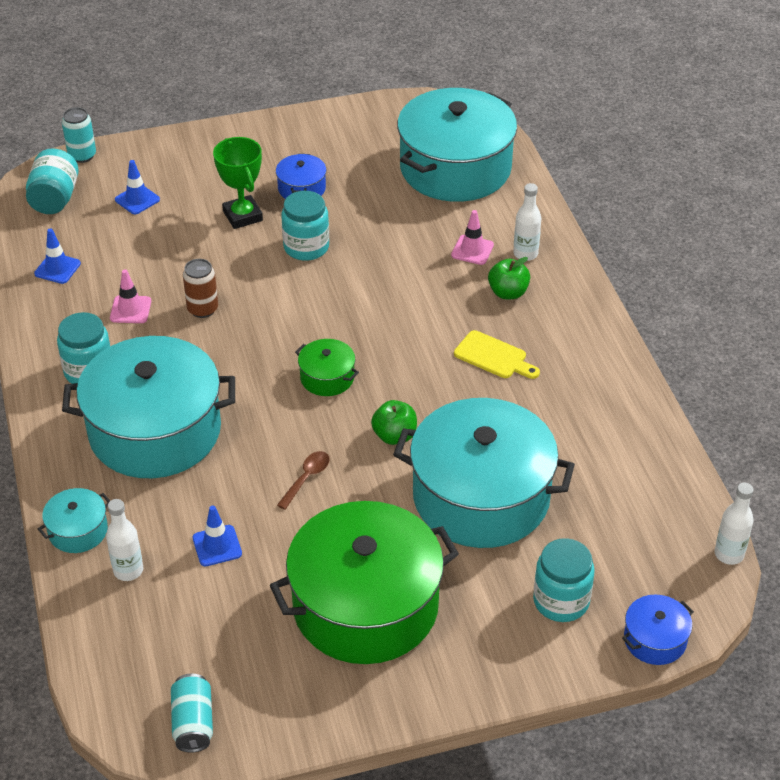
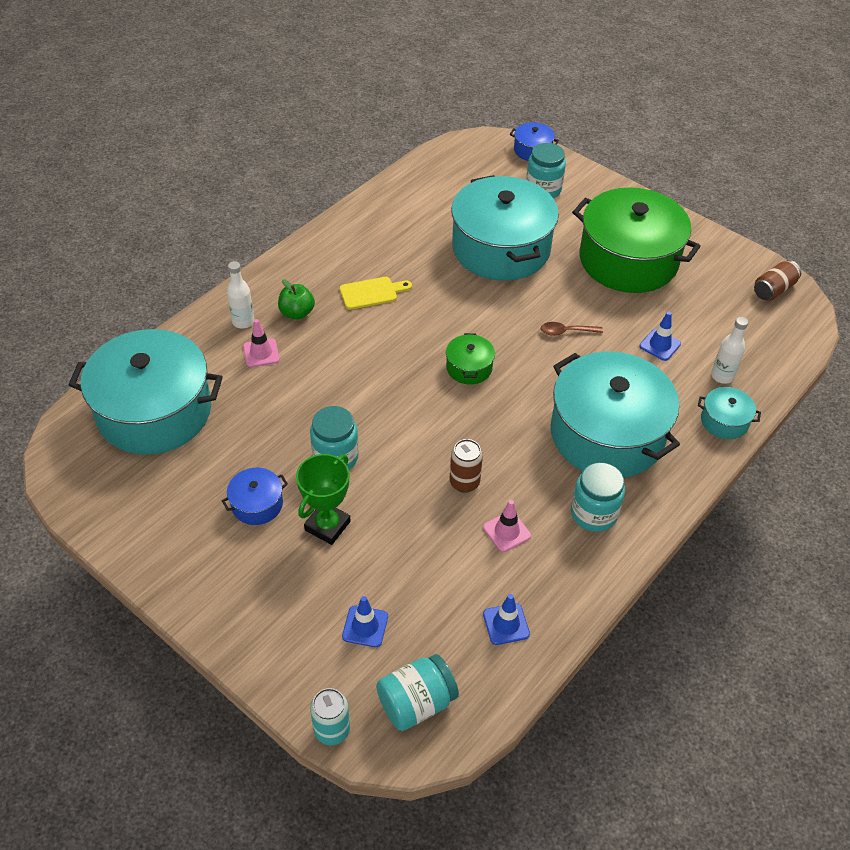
camera: 125 degrees left, 5 degrees up
(193, 723) = (773, 290): turquoise can -> brown can
(394, 436) = (490, 308): green apple -> none
(494, 356) = (372, 293): yellow cutting board -> yellow cutting board turned 75 degrees clockwise
(729, 554) = (448, 143): white bottle -> none

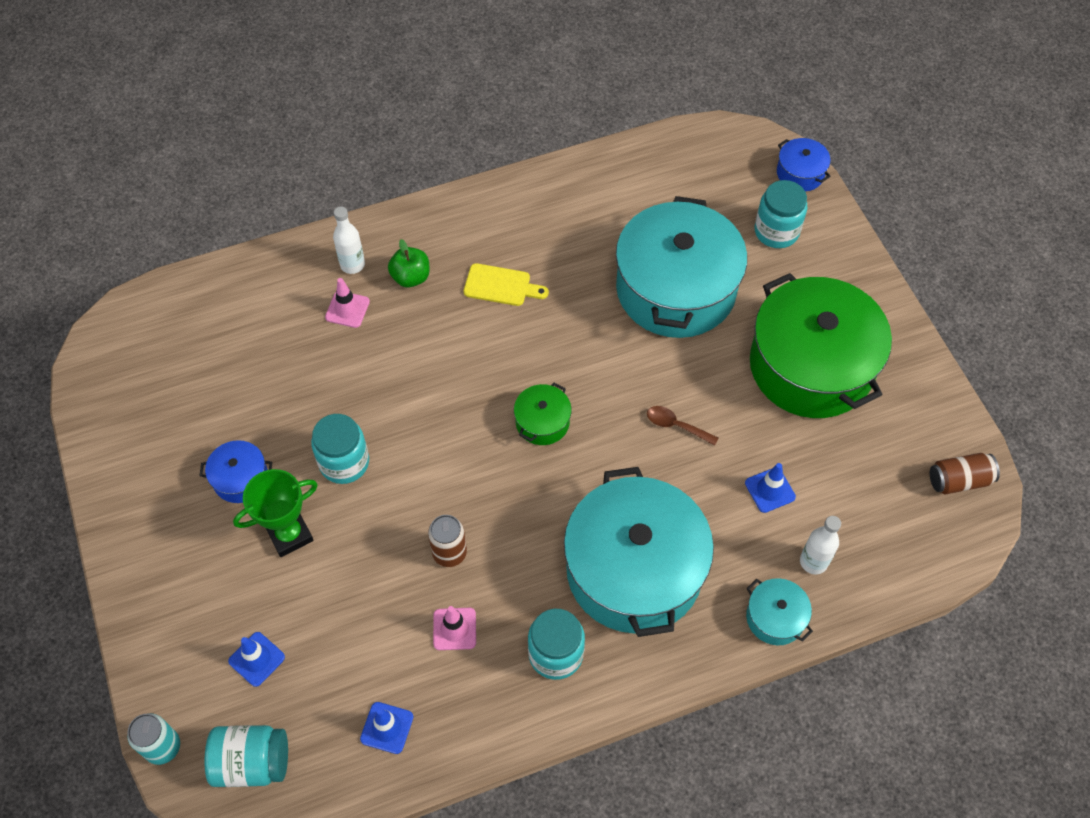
camera: 30 degrees right, 10 degrees up
(154, 411) = (210, 331): turquoise pot -> none

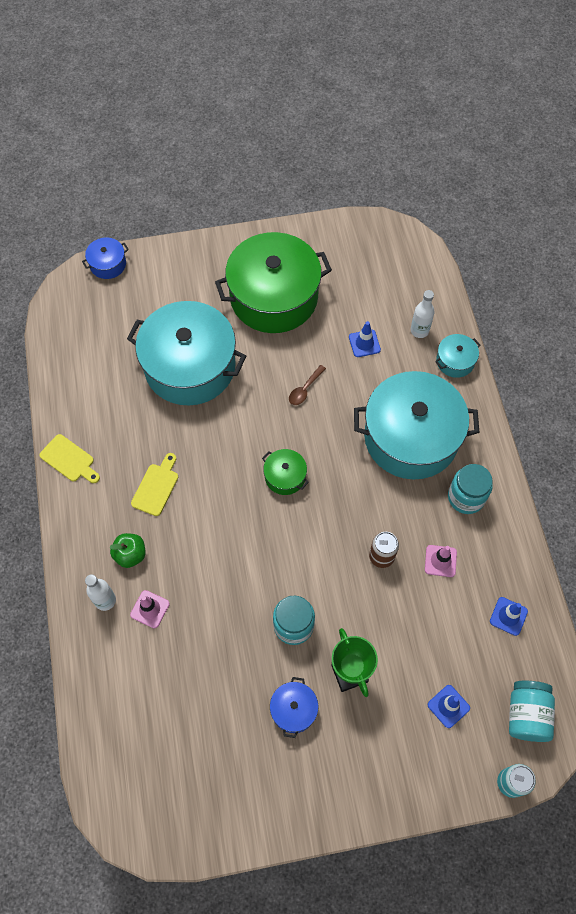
camera: 80 degrees left, 5 degrees up
(519, 194) = (69, 460): none -> yellow cutting board
(776, 231) = (156, 291): turquoise jar -> none
(959, 480) = (375, 237): brown can -> none

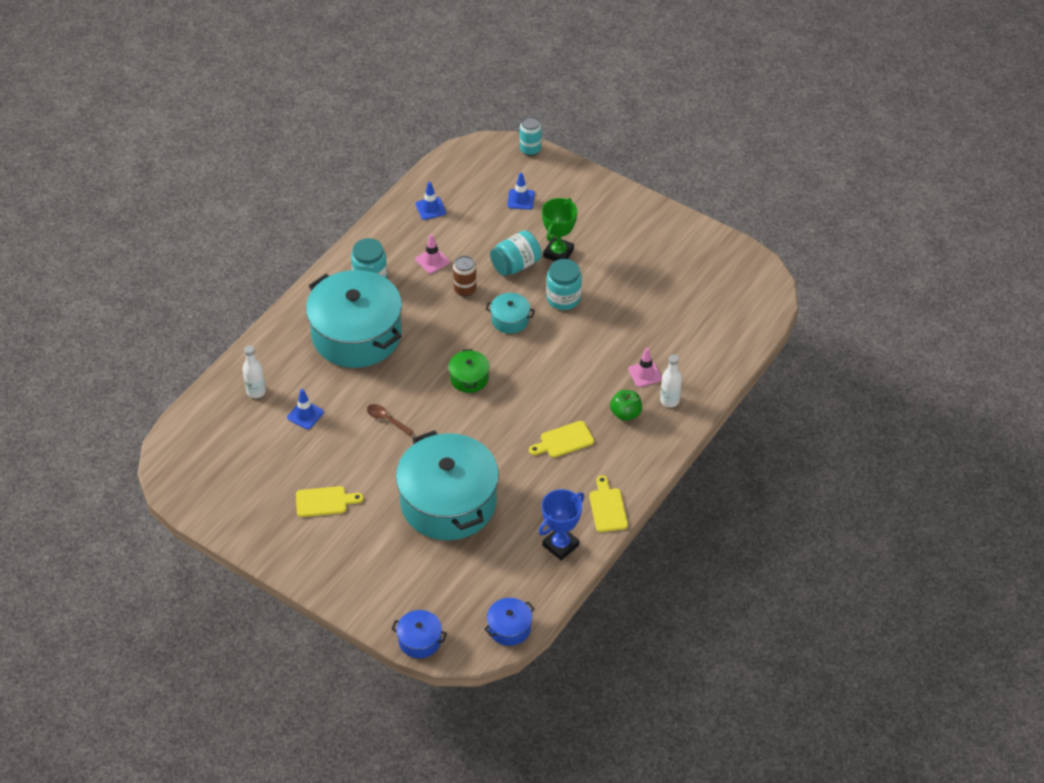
camera: 135 degrees left, 15 degrees down
(77, 402) = (560, 545): none -> blue trophy
(274, 297) = (324, 501): green pot -> yellow cutting board
(293, 709) = (611, 262): blue pot -> blue pot (509, 628)
(305, 389) = (386, 419): brown spoon -> brown spoon turned 135 degrees counterclockwise
(455, 361) = (261, 354): turquoise pot -> turquoise pot (510, 320)
(526, 714) = (482, 166): turquoise jar -> turquoise jar (515, 265)

